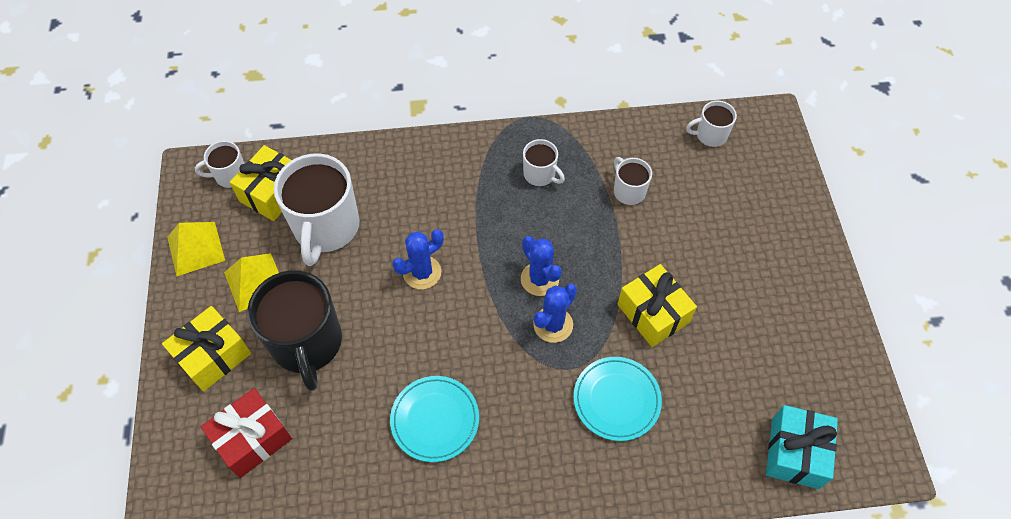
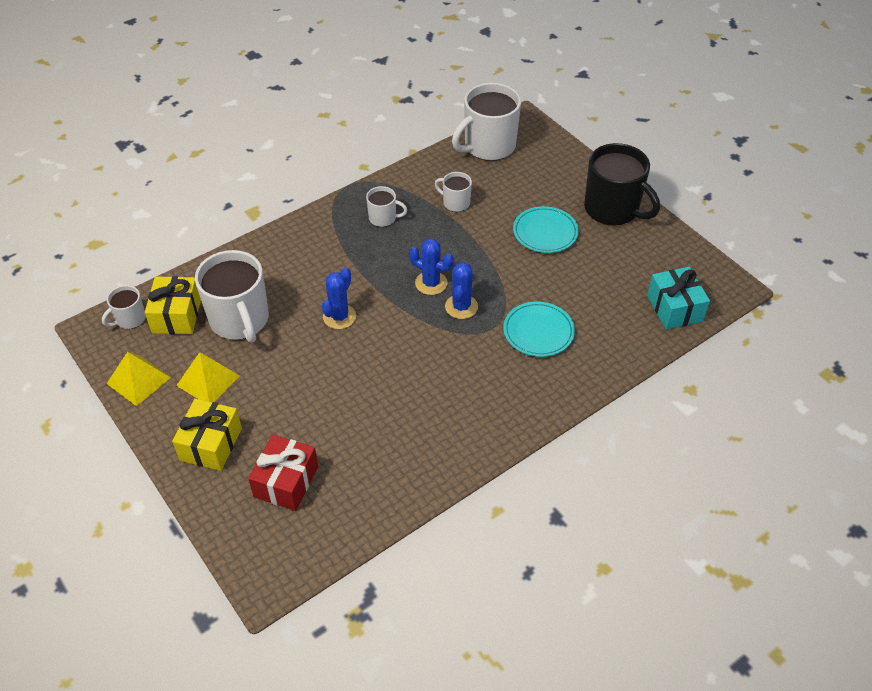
camera: 30 degrees left, 10 degrees down
(307, 343) = (283, 401): black mug -> black mug (613, 209)
(435, 420) = (418, 403): turquoise plate -> turquoise plate (545, 232)
(653, 313) = (526, 269): yellow gift -> none
(710, 135) = (488, 146): white mug -> white mug, size x2.01

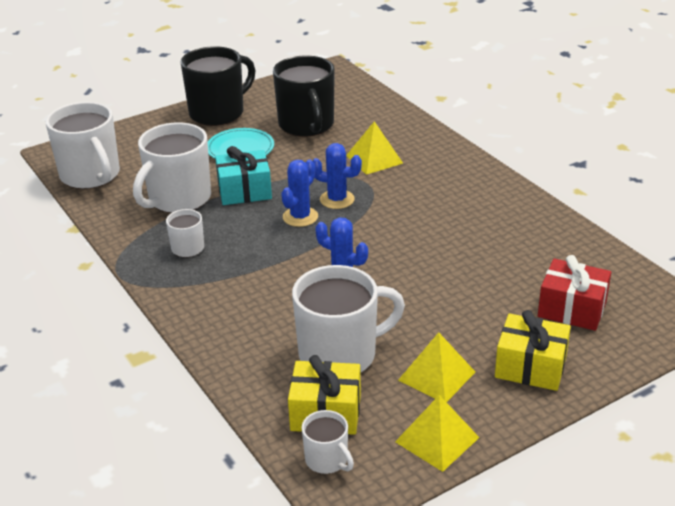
camera: 85 degrees left, 15 degrees down
(455, 203) = (178, 199): white mug -> white mug, size x2.01
(538, 331) = (374, 159): turquoise plate -> yellow pyramid
(599, 276) = (306, 125): none -> black mug
(674, 308) = (352, 95): turquoise gift -> turquoise gift (244, 191)

